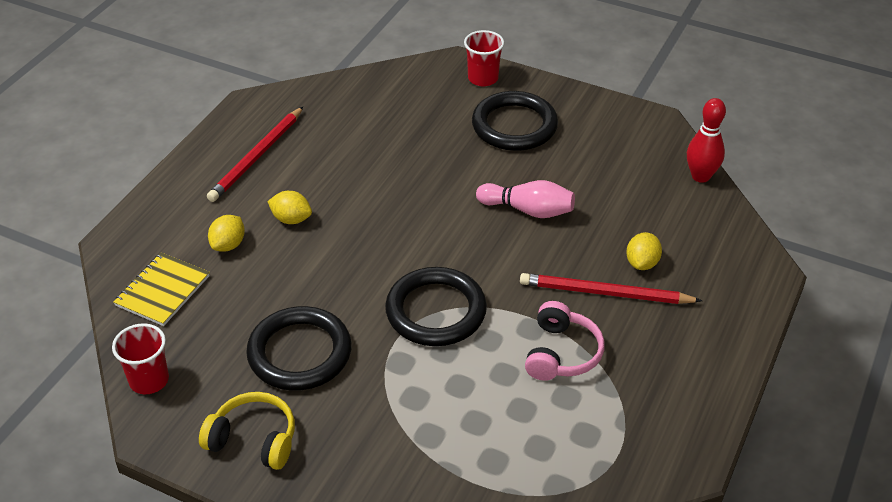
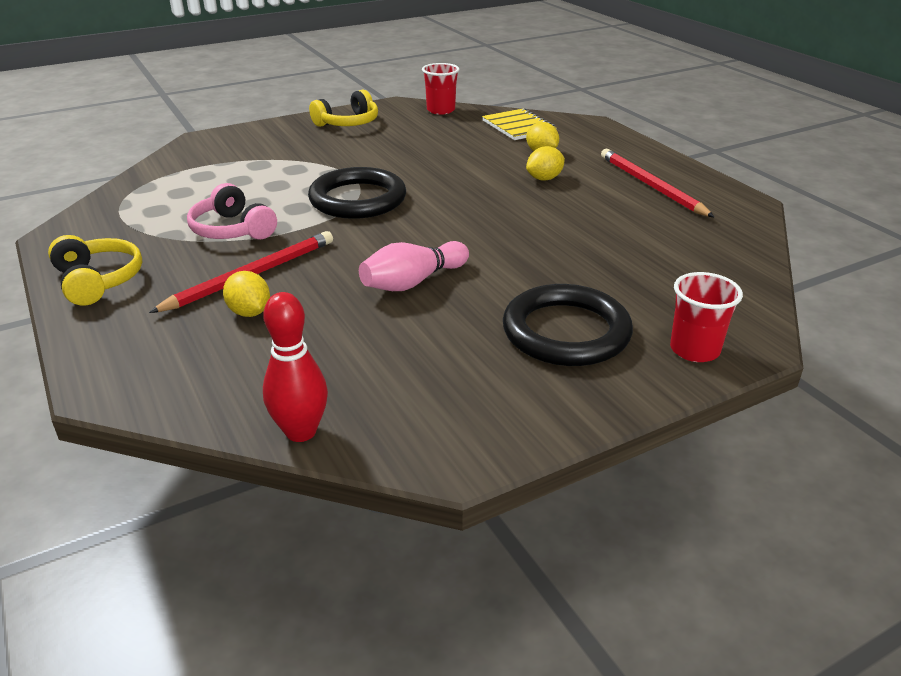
camera: 125 degrees right, 10 degrees down
(300, 353) = (395, 148): black ring -> none
(702, 372) = (98, 281): none -> yellow headphones

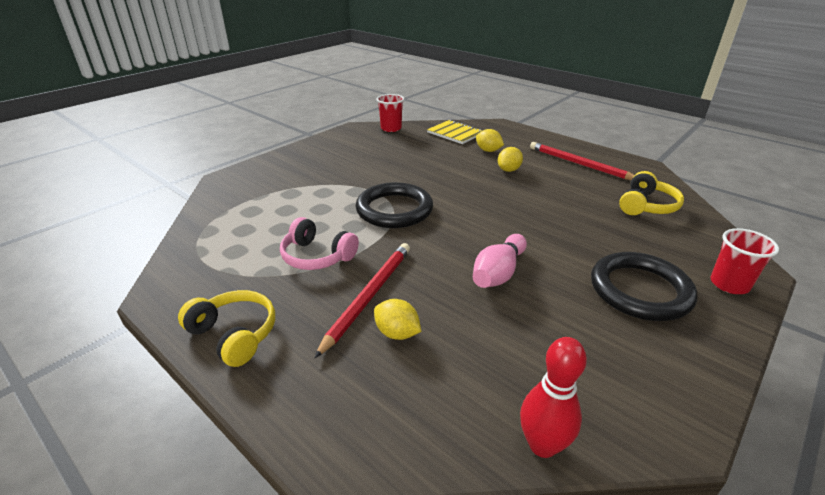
camera: 20 degrees left, 0 degrees up
(348, 123) = (332, 148): yellow headphones -> yellow headphones (646, 206)

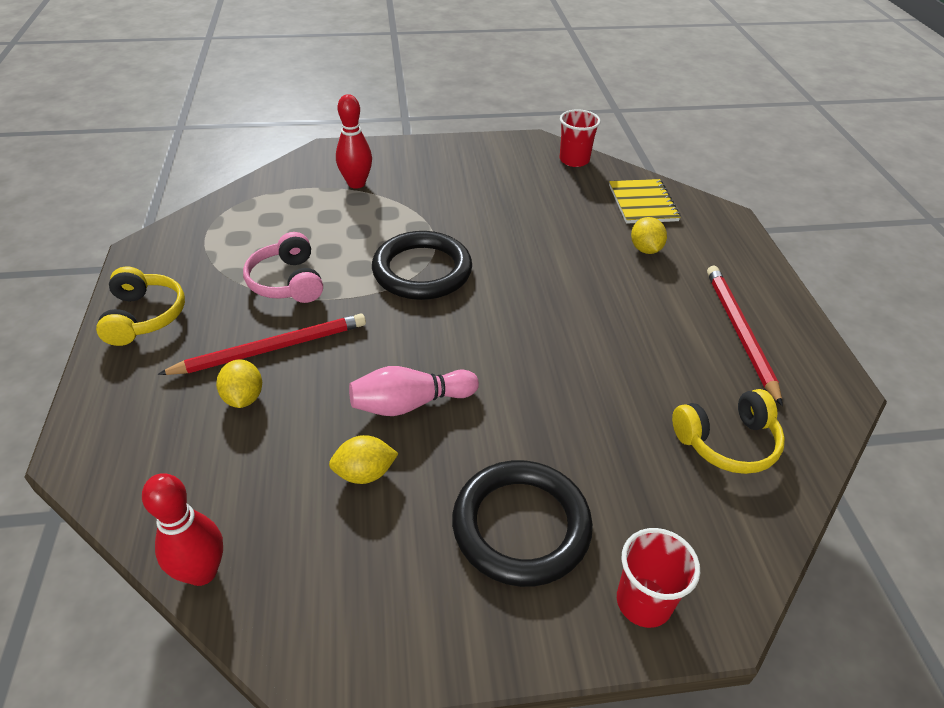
camera: 40 degrees right, 10 degrees up
(276, 186) = (356, 183): none -> red bowling pin
(509, 170) = (626, 290): yellow lemon -> yellow lemon (365, 473)

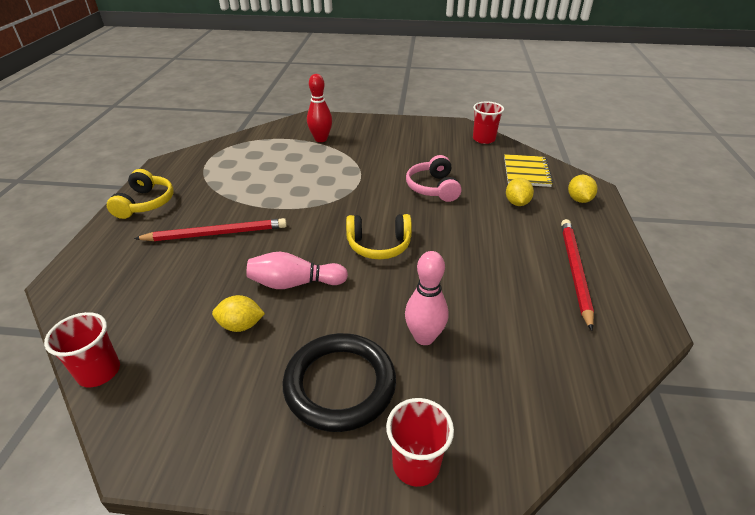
camera: 15 degrees right, 5 degrees down
(202, 572) = (99, 372): red bowling pin -> red cup
(243, 398) = (183, 262): yellow lemon -> yellow lemon (579, 200)
(287, 282) = (247, 194): pink headphones -> pink headphones (433, 188)
(422, 270) = (342, 197): black ring -> none
(597, 447) = (424, 337): none -> pink bowling pin
(727, 442) = (535, 352): yellow headphones -> yellow headphones (379, 245)

